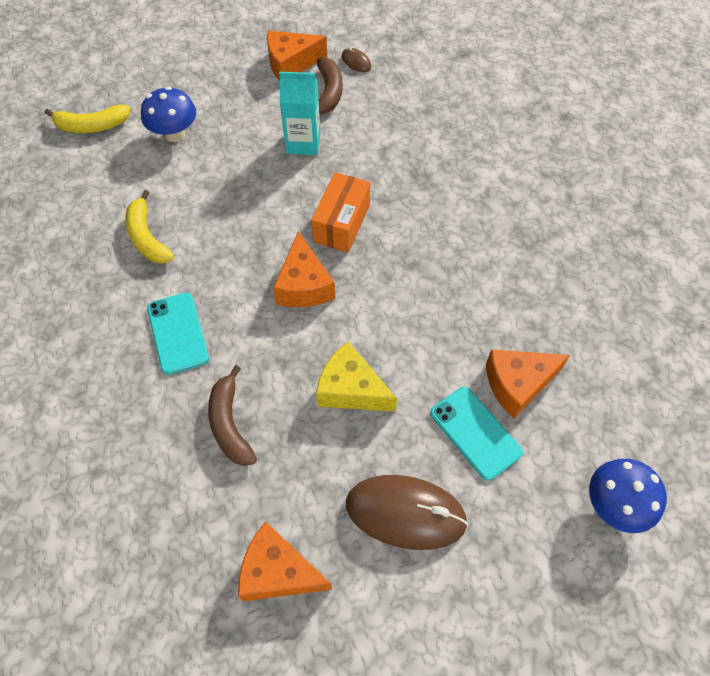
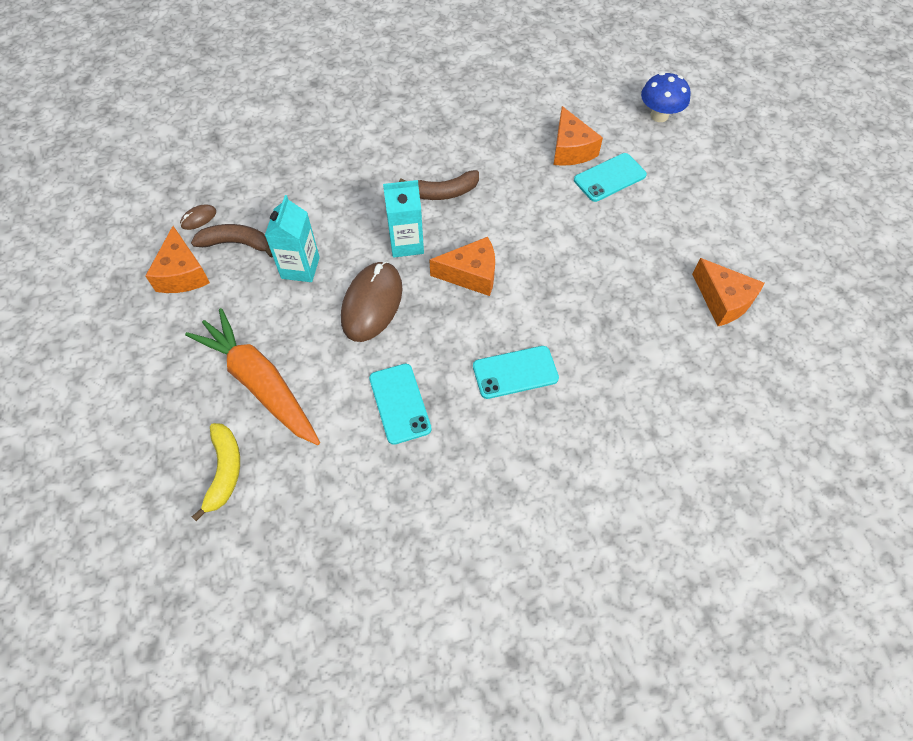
camera: 85 degrees left, 0 degrees up
(147, 237) = (399, 403): yellow banana -> turquoise phone
(174, 134) = (260, 383): blue mushroom -> orange carrot
(230, 424) = (605, 331): brown banana -> brown banana (443, 192)
(278, 572) = (723, 301): orange cheese -> orange cheese turned 60 degrees counterclockwise
(341, 223) = (406, 243): orange box -> turquoise carton
(351, 389) = (574, 248): yellow cheese -> none
(405, 512) = (672, 223): brown mouse -> brown mouse (372, 303)

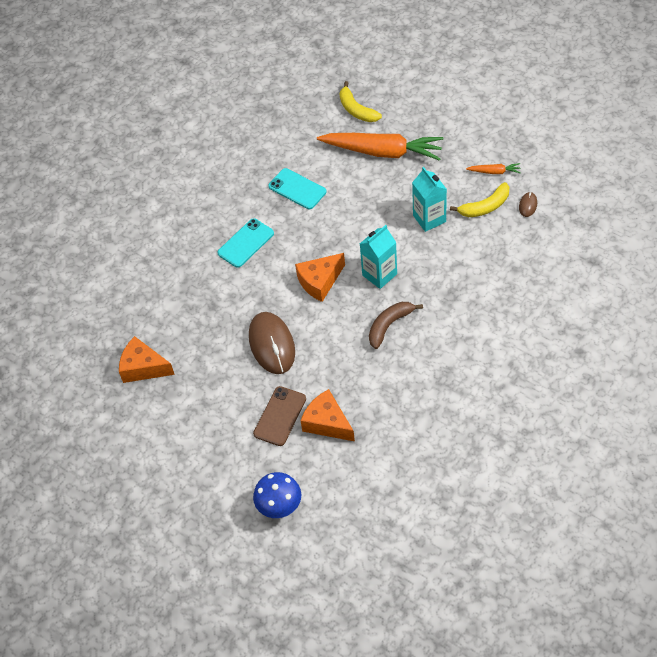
camera: 150 degrees right, 5 degrees down
(182, 273) = (494, 172): orange cheese -> orange carrot
(236, 243) = (485, 207): brown banana -> yellow banana
(372, 303) = (364, 227): brown mouse -> brown mouse (272, 344)
(609, 177) = (280, 416): turquoise phone -> brown phone

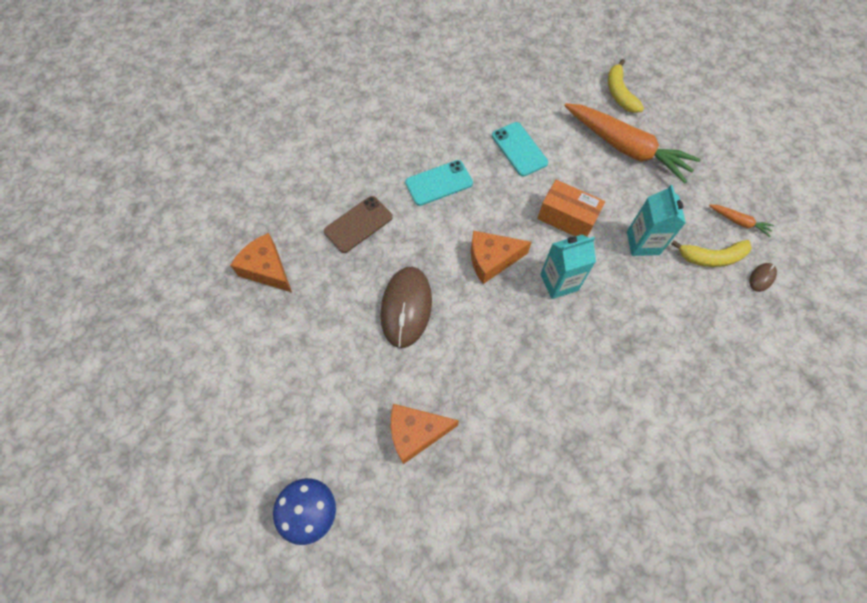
camera: 20 degrees right, 10 degrees up
(280, 416) = (370, 397): brown phone -> brown phone (358, 224)
(327, 423) = (416, 433): orange cheese -> orange cheese turned 75 degrees counterclockwise
(362, 226) = (567, 218): none -> orange box
(389, 325) = (541, 347): brown banana -> none

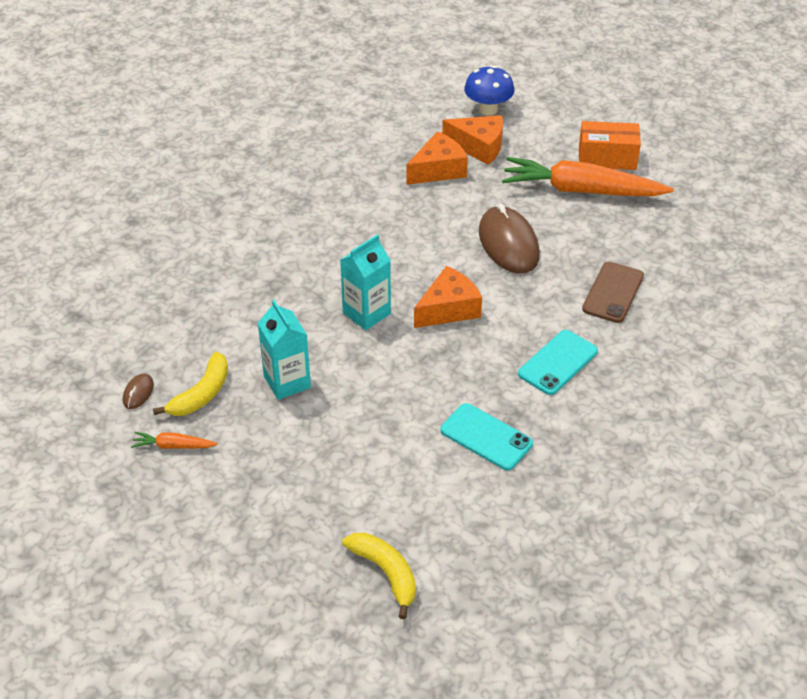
camera: 155 degrees right, 20 degrees down
(267, 269) = (667, 227): orange cheese -> orange cheese (479, 147)
(567, 218) = (386, 377): orange box -> orange box (607, 158)
(626, 148) = (346, 490): orange carrot -> orange carrot (581, 190)
(711, 257) = (201, 394): yellow banana -> yellow banana turned 150 degrees clockwise

